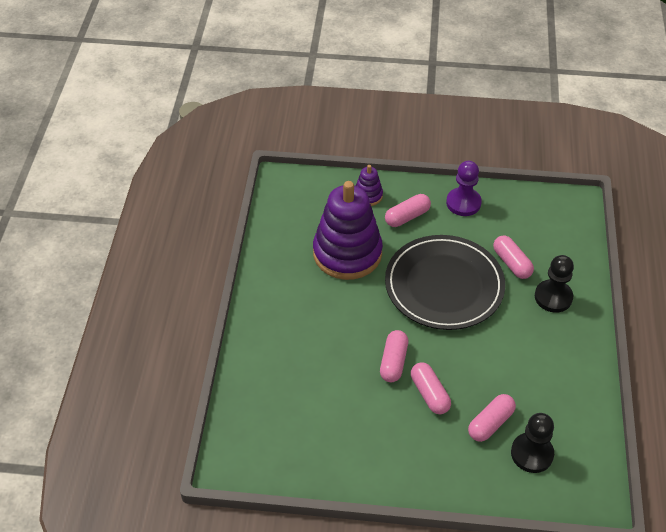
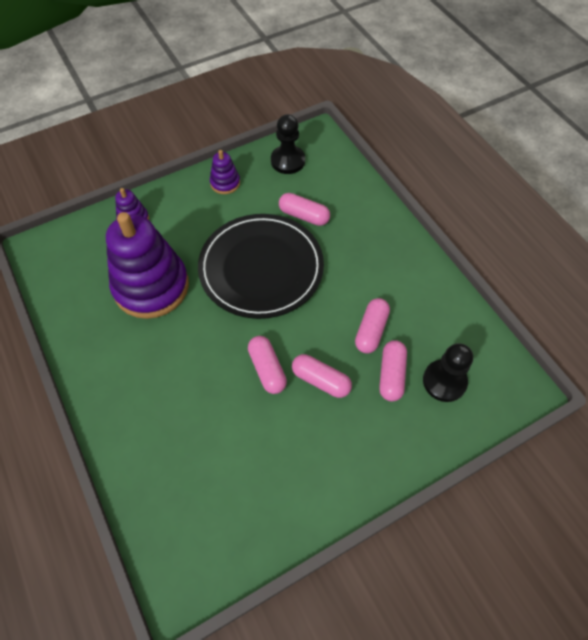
camera: 35 degrees left, 10 degrees up
(407, 217) = (184, 221): pink capsule -> pink capsule (371, 331)
(463, 203) = (225, 183): purple pawn -> purple stacking toy
(553, 297) = (358, 227): black pawn -> black pawn (288, 161)

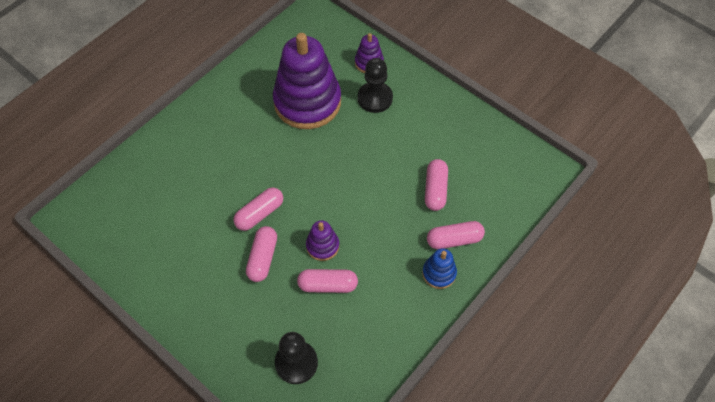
camera: 70 degrees right, 0 degrees up
(225, 183) = (443, 113): purple stacking toy -> purple stacking toy (322, 246)
(261, 268) = (359, 175): black plate -> none
(288, 161) = (497, 154): black pawn -> black pawn (375, 98)
(389, 241) = (439, 273): none -> blue stacking toy
(391, 375) = (287, 314): pink capsule -> pink capsule (454, 240)

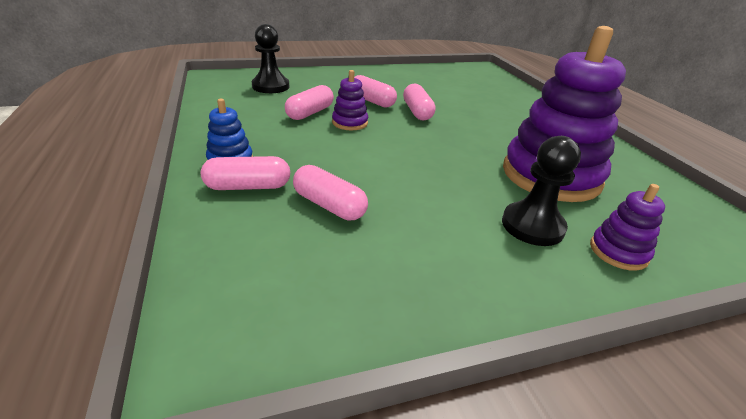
camera: 120 degrees right, 25 degrees down
(454, 240) = (248, 186): pink capsule -> pink capsule turned 60 degrees clockwise

